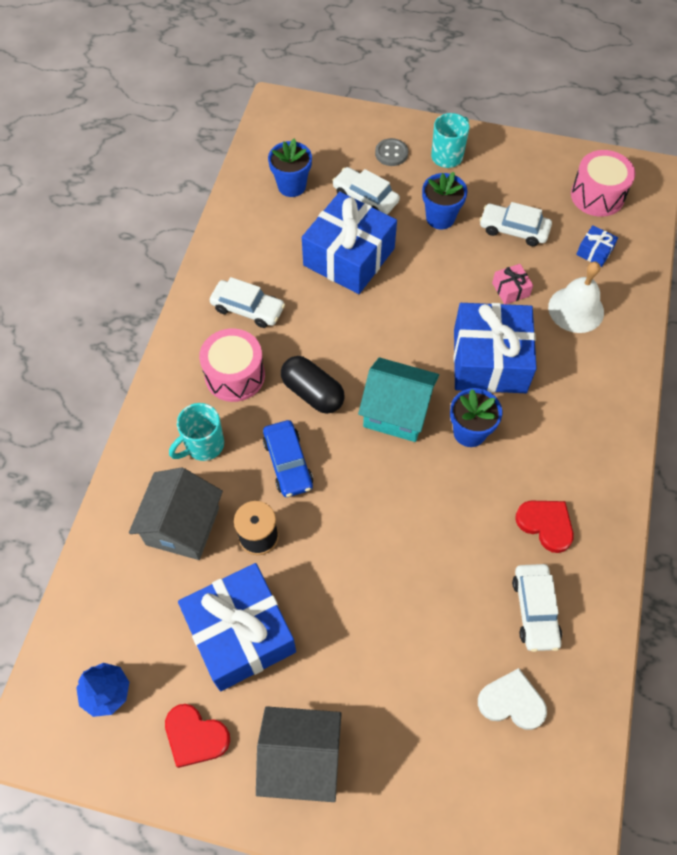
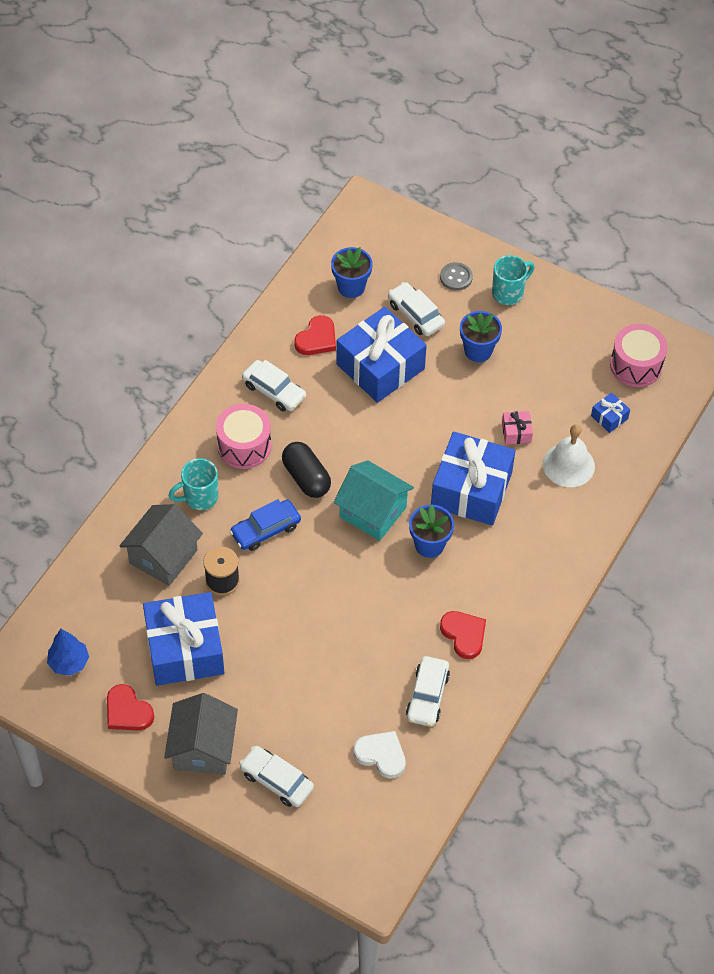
camera: 15 degrees right, 5 degrees down
(274, 245) = (317, 339): none -> red heart
(288, 463) = (265, 530): blue car -> blue car turned 60 degrees clockwise
(301, 758) = (203, 748): grey house -> grey house turned 75 degrees clockwise
(514, 230) = (542, 378): white car -> white car (276, 780)

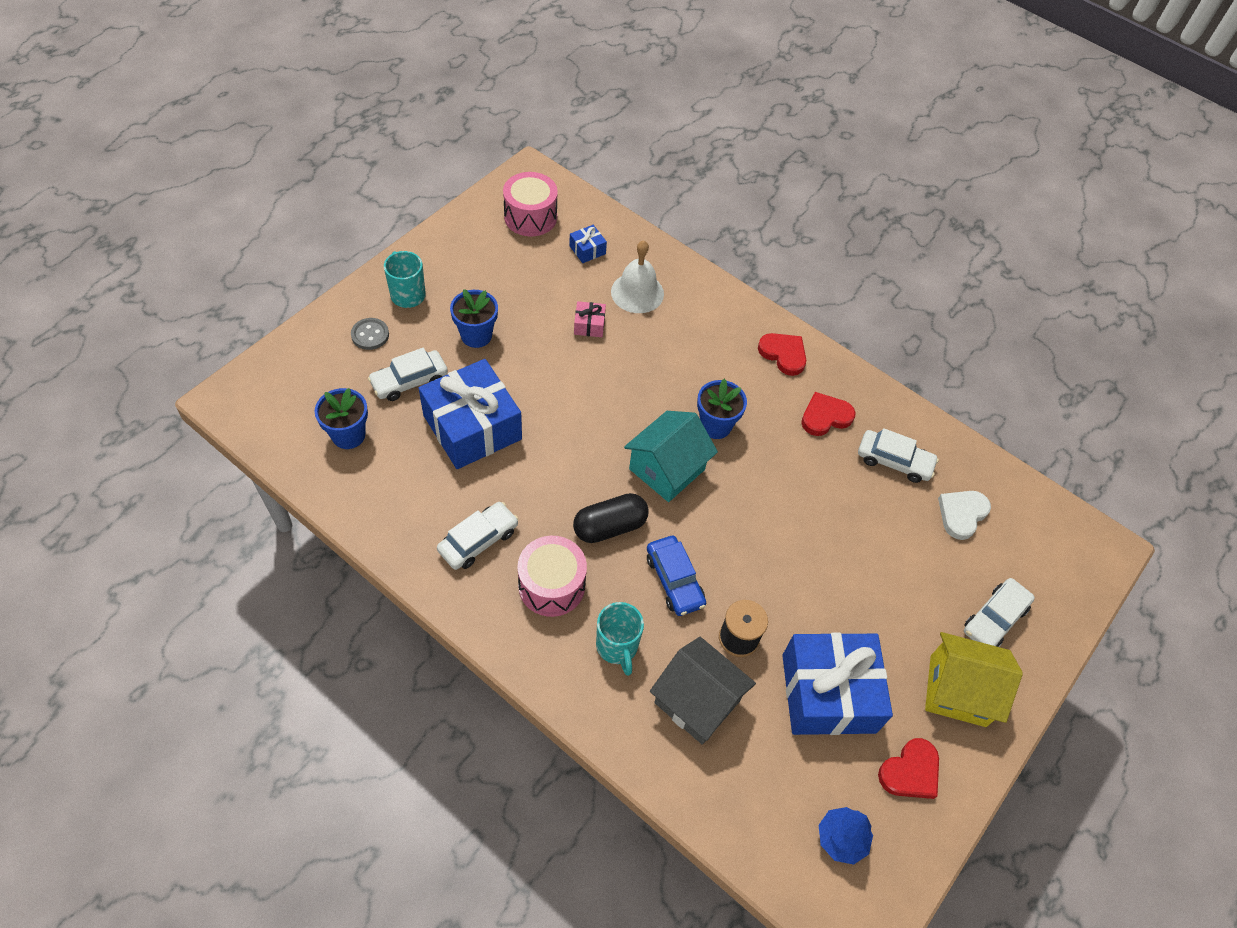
camera: 85 degrees left, 0 degrees up
(203, 748) = (957, 690): grey house -> yellow house
(317, 339) = (414, 483): red heart -> red heart (783, 354)
(471, 490) = (653, 376): blue gift -> none

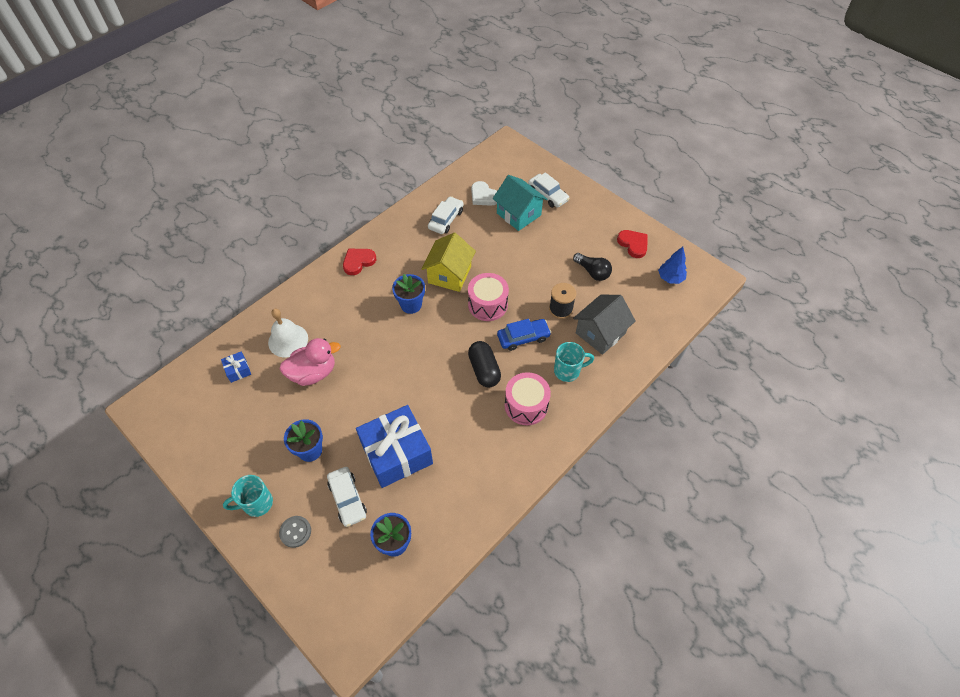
camera: 80 degrees left, 0 degrees up
(478, 540) = (491, 449): white car -> none
(530, 217) = (192, 409): pink drum -> pink drum (487, 304)
(589, 325) = (313, 373): pink gift -> pink duck
(667, 469) = (442, 335): turquoise house -> turquoise house (518, 214)
(825, 416) = (410, 247): red heart -> none
(828, 693) = (592, 272): blue gift -> black light bulb
(957, 690) = (588, 217): yellow house -> yellow house (449, 274)

